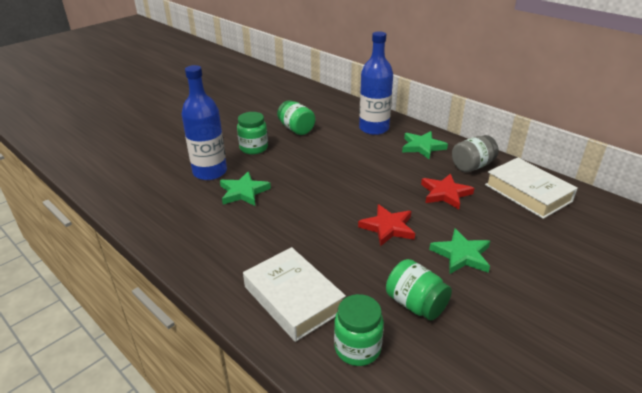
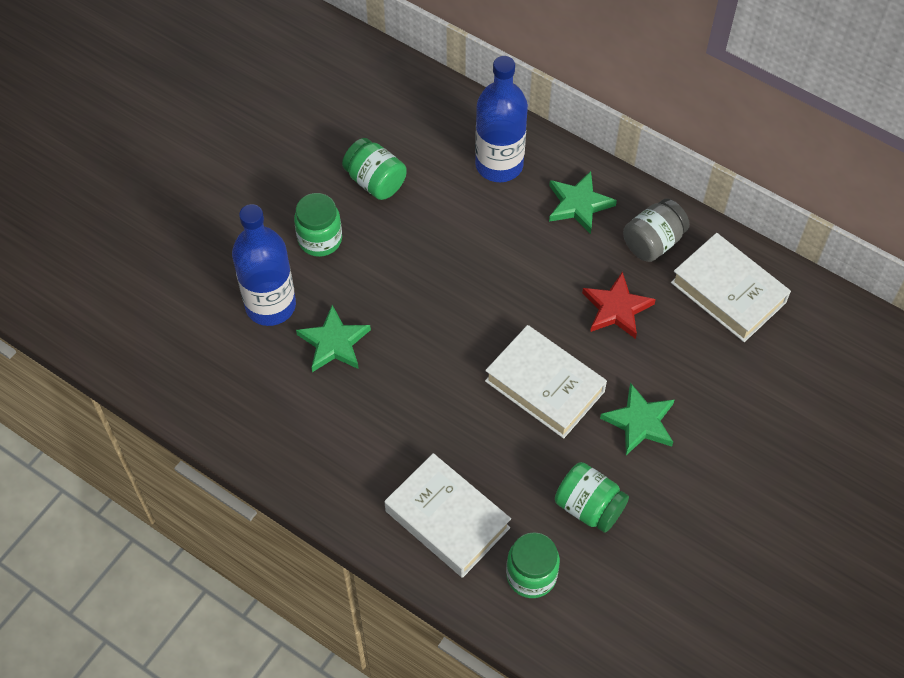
camera: 10 degrees left, 25 degrees up
(388, 227) = (544, 386): red star -> white book

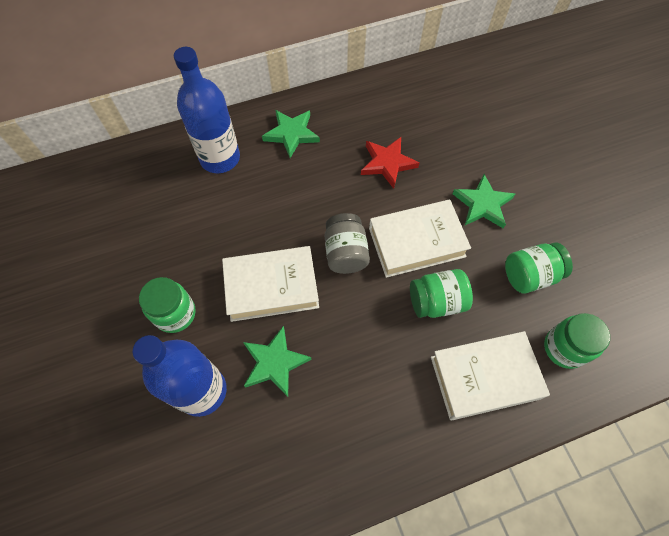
camera: 55 degrees left, 5 degrees up
(375, 181) = (161, 242): green jar -> green jar (436, 301)
(653, 242) = (354, 113): grey jar -> grey jar (345, 253)
(728, 292) = (421, 99): white book -> white book (272, 287)

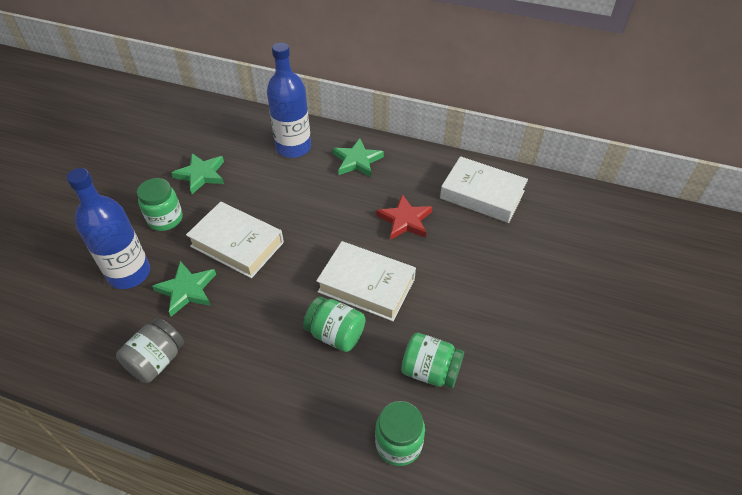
camera: 40 degrees right, 15 degrees down
(345, 253) = (308, 257): grey jar -> grey jar (156, 360)
(483, 204) = (449, 295): green star -> green star (201, 175)
(484, 377) = (311, 412): white book -> white book (482, 195)

